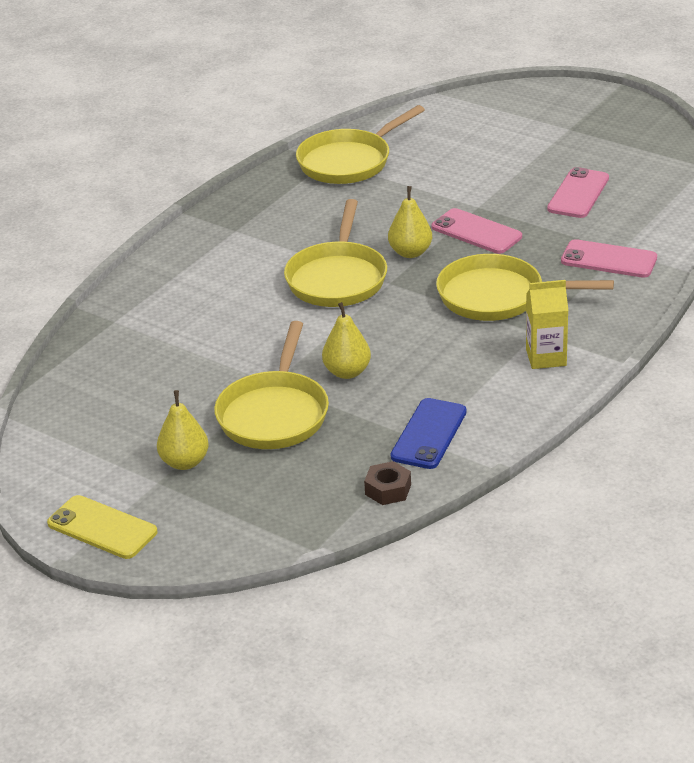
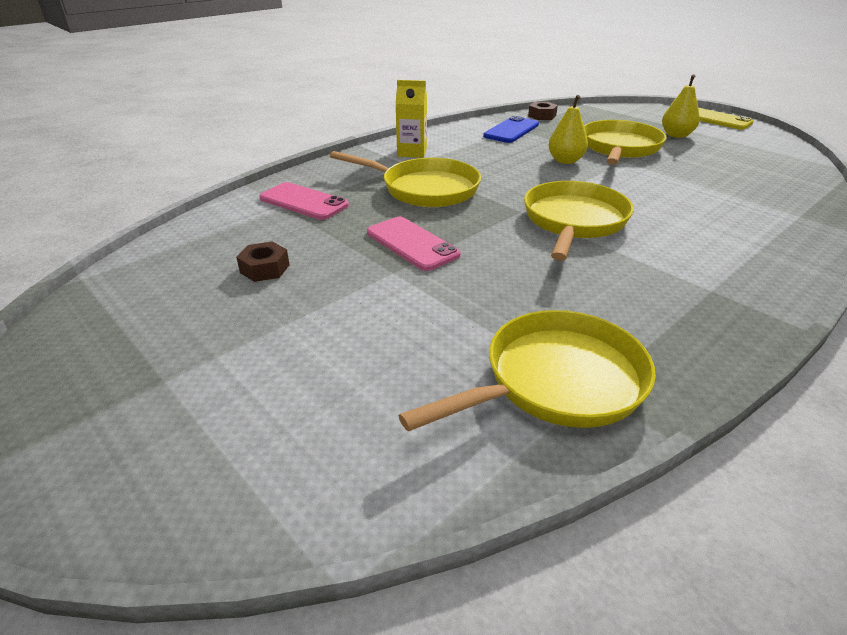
camera: 170 degrees left, 0 degrees up
(410, 252) = (492, 234): yellow pear -> none
(578, 194) = (265, 269): pink phone -> brown nut

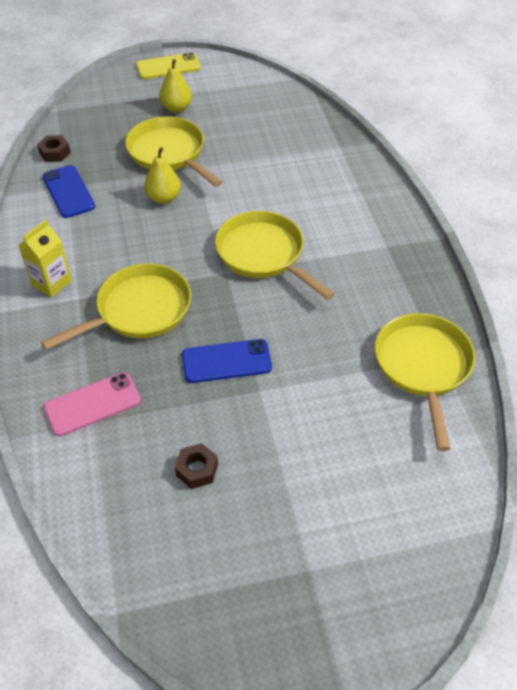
camera: 60 degrees left, 15 degrees up
(412, 244) = (226, 361): pink phone -> blue phone

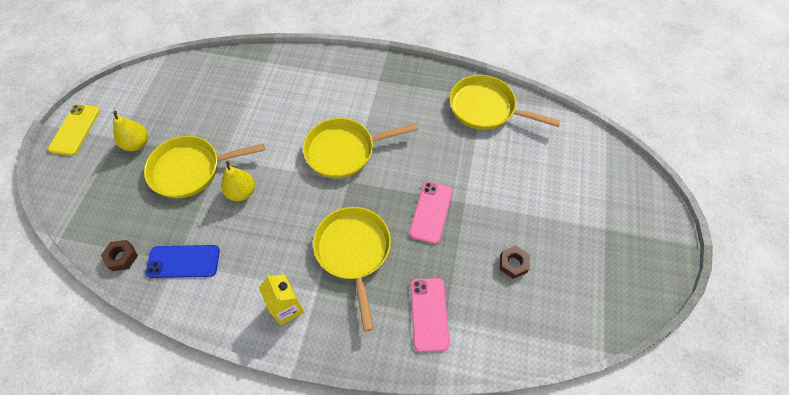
camera: 65 degrees left, 10 degrees up
(226, 361) = (431, 212): blue phone -> pink phone

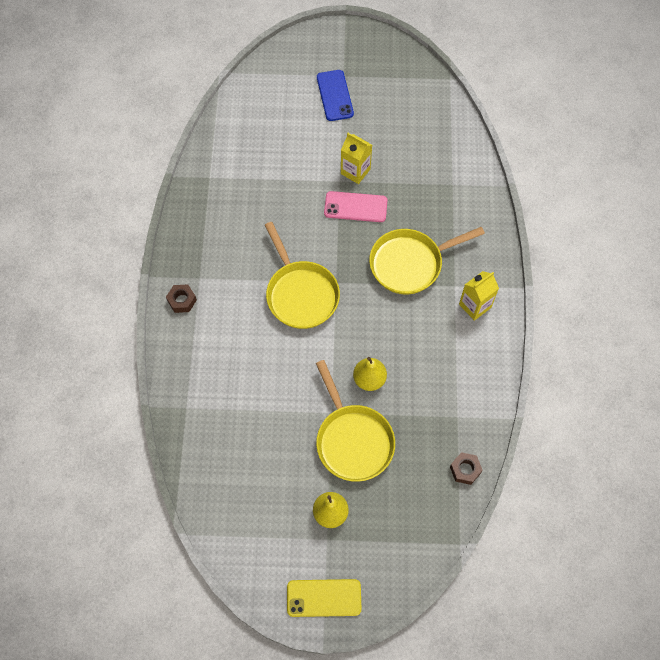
camera: 100 degrees left, 5 degrees up
(183, 261) = (455, 409): blue phone -> blue phone (335, 95)
(429, 314) = (451, 197): pink phone -> none
(475, 219) = (355, 171): none -> yellow carton
(486, 108) = (224, 172): yellow pan -> none
(513, 264) = (392, 140): brown nut -> brown nut (182, 300)

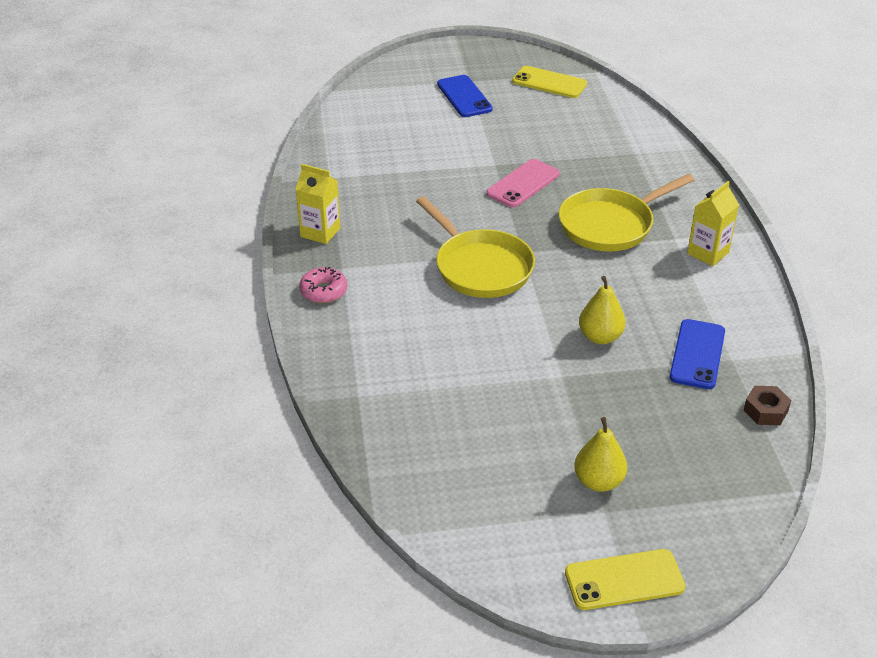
camera: 10 degrees left, 25 degrees down
(182, 300) = (323, 291): brown nut -> pink donut
(352, 440) = (601, 400): yellow pan -> none
(355, 171) = (511, 154): yellow carton -> yellow carton (320, 232)
(355, 207) = (523, 184): pink phone -> pink phone turned 45 degrees counterclockwise
(408, 88) = (549, 83): none -> yellow phone
(434, 408) = (697, 354): none -> blue phone

